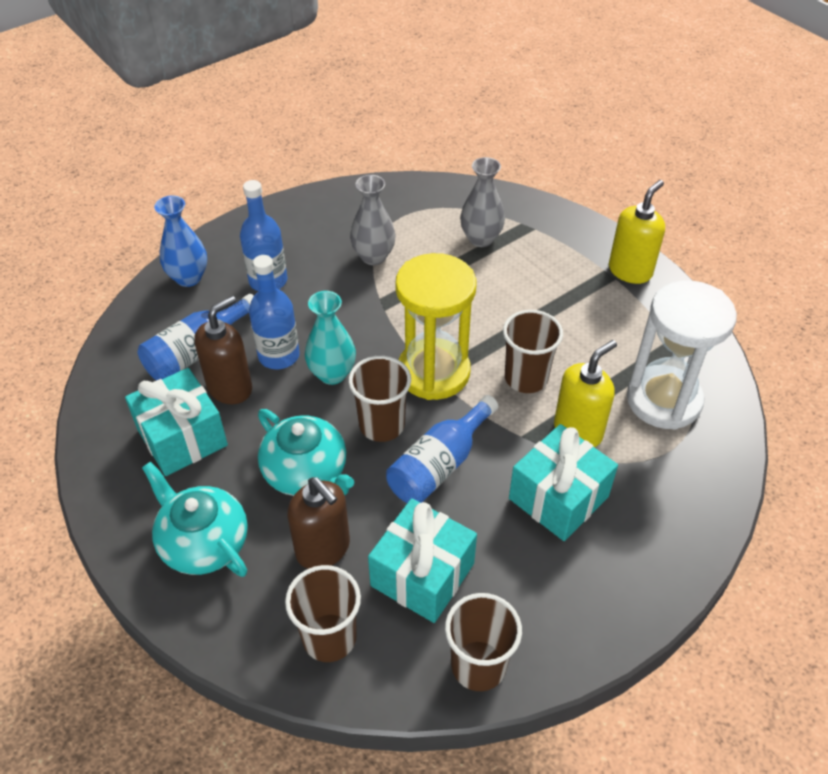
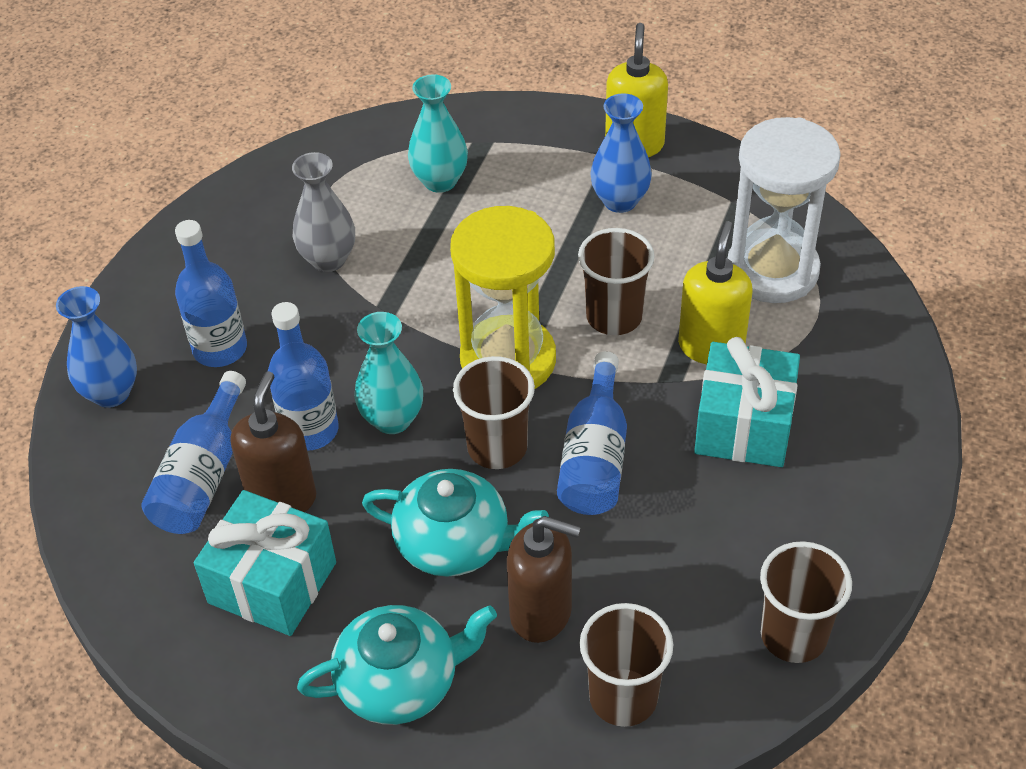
camera: 30 degrees left, 0 degrees up
(203, 542) = (400, 682): turquoise teapot -> turquoise teapot turned 150 degrees clockwise
(422, 574) = (667, 579): turquoise gift -> none
(481, 239) = (440, 181): grey vase -> turquoise vase
(590, 303) = (620, 201): none -> blue vase

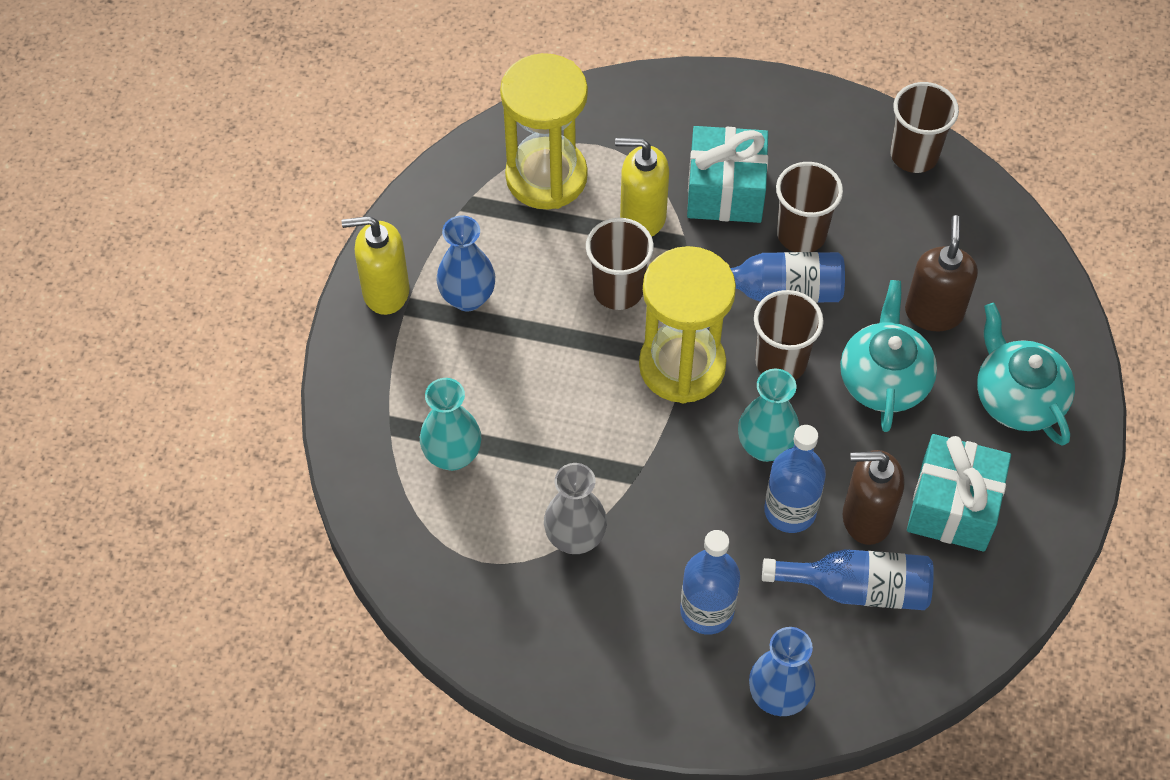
camera: 100 degrees left, 10 degrees up
(623, 697) = (991, 254): brown cup -> brown cup (801, 234)
(772, 270) = (546, 177): white hourglass -> yellow hourglass

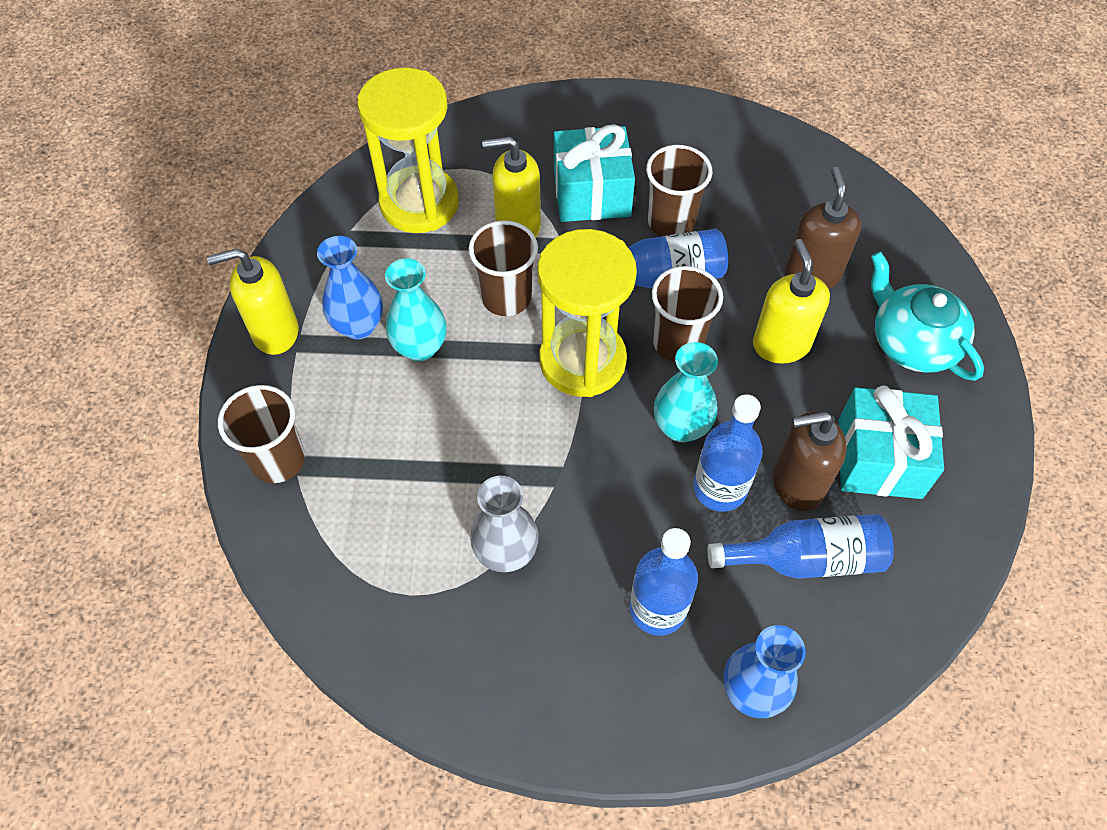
camera: 10 degrees left, 0 degrees up
(452, 455) = (364, 486): turquoise vase -> turquoise vase (420, 347)
(884, 379) = (781, 344): turquoise teapot -> yellow soap dispenser
(914, 155) = (758, 139): brown cup -> brown cup (278, 460)

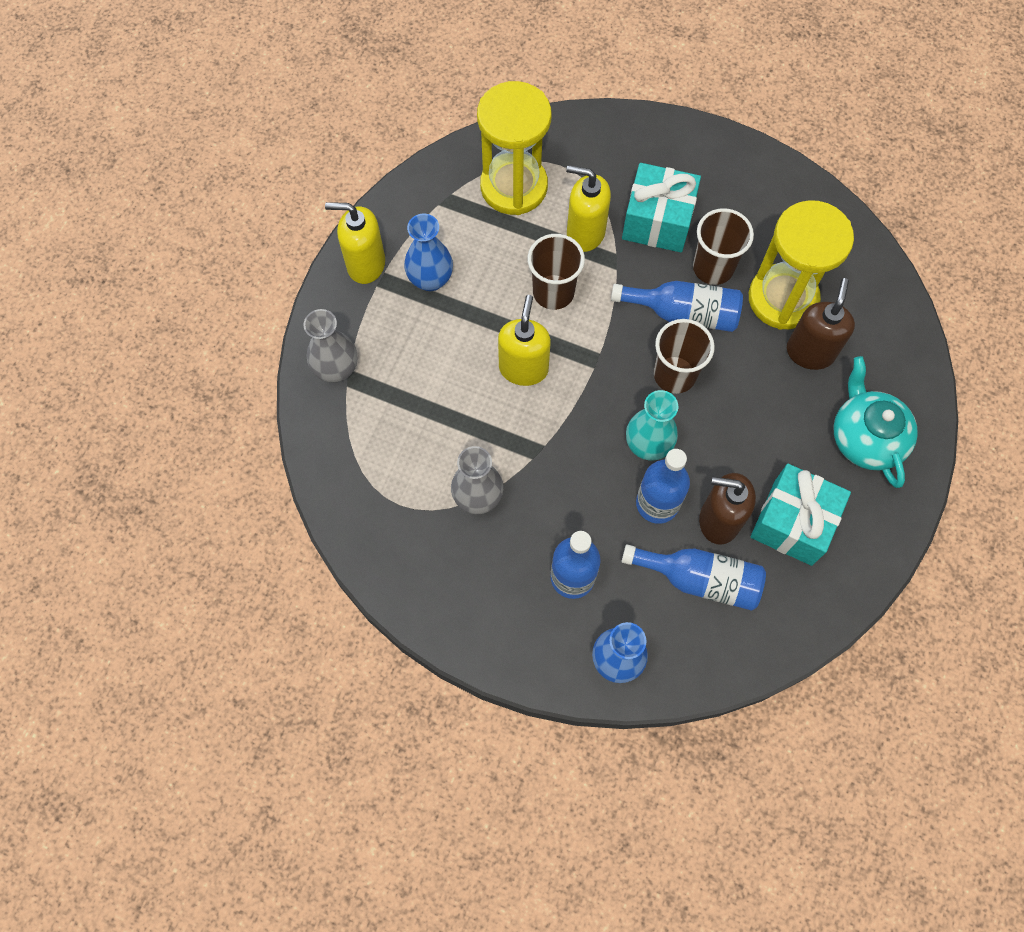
camera: 20 degrees right, 10 degrees up
(278, 460) = (336, 369): brown cup -> grey vase
(420, 347) = (471, 313): turquoise vase -> none
(582, 360) = (593, 365): yellow hourglass -> yellow hourglass (782, 299)
(781, 344) = (757, 403): yellow soap dispenser -> yellow soap dispenser (523, 368)

